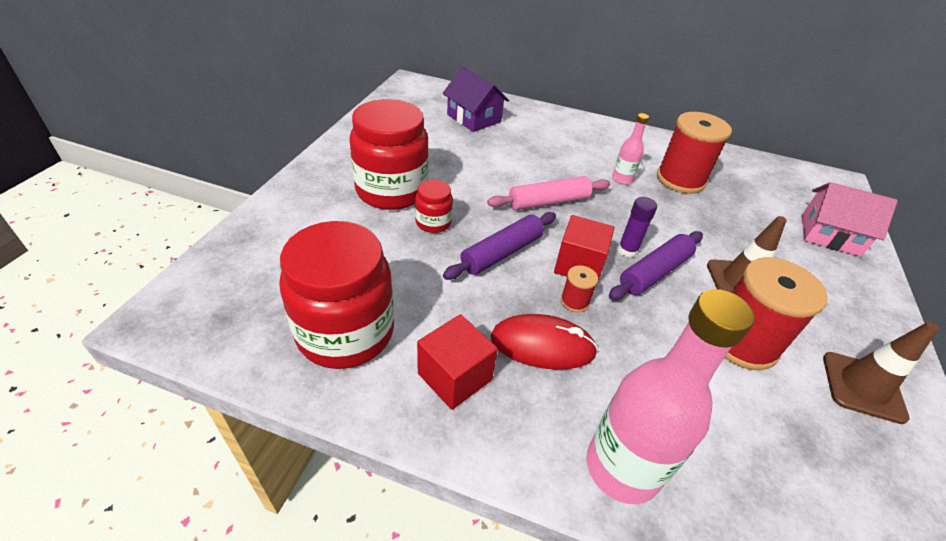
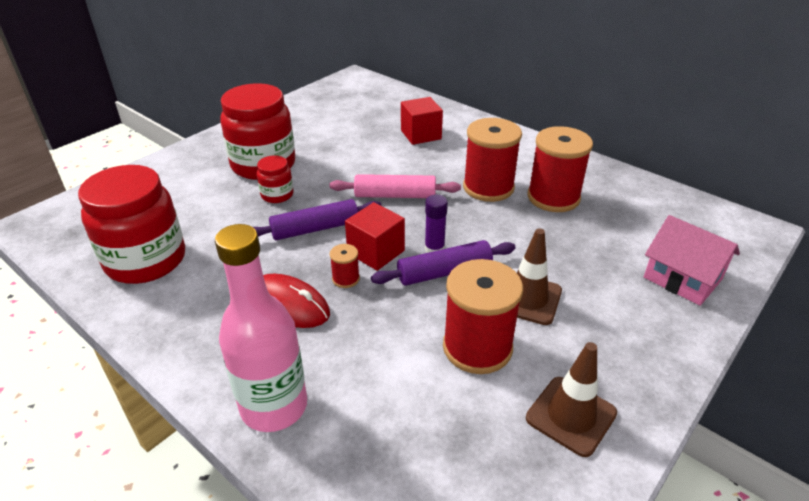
camera: 25 degrees right, 5 degrees down
(455, 376) = (199, 309): red cube -> red cube (421, 134)
(474, 118) = (387, 114): purple house -> none
(622, 179) = (488, 187): pink bottle -> red spool

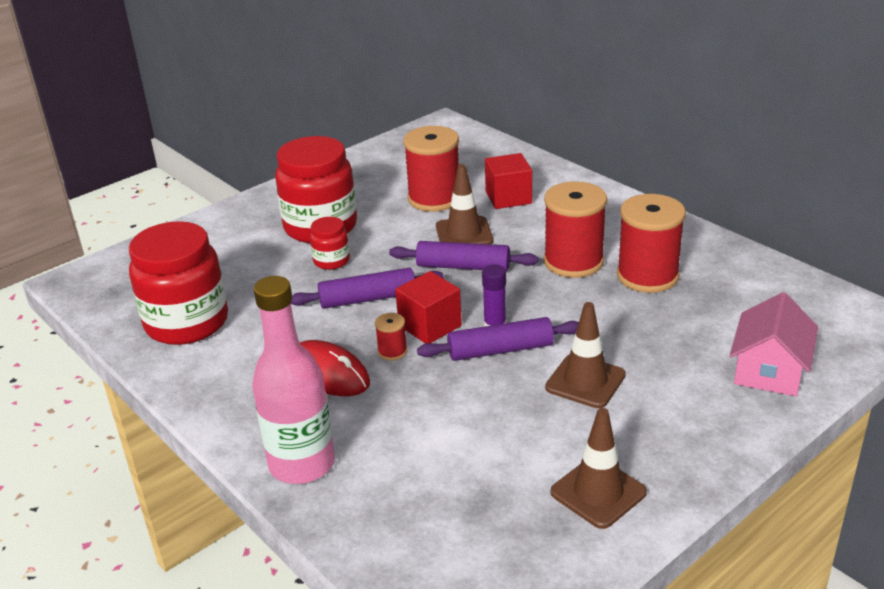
camera: 10 degrees right, 5 degrees down
(390, 166) = (464, 233): none -> brown traffic cone
(395, 195) = (463, 266): pink rolling pin -> purple rolling pin
(477, 347) = (517, 425): red spool -> red spool (434, 198)
(682, 278) = (769, 370): pink house -> pink house turned 60 degrees clockwise

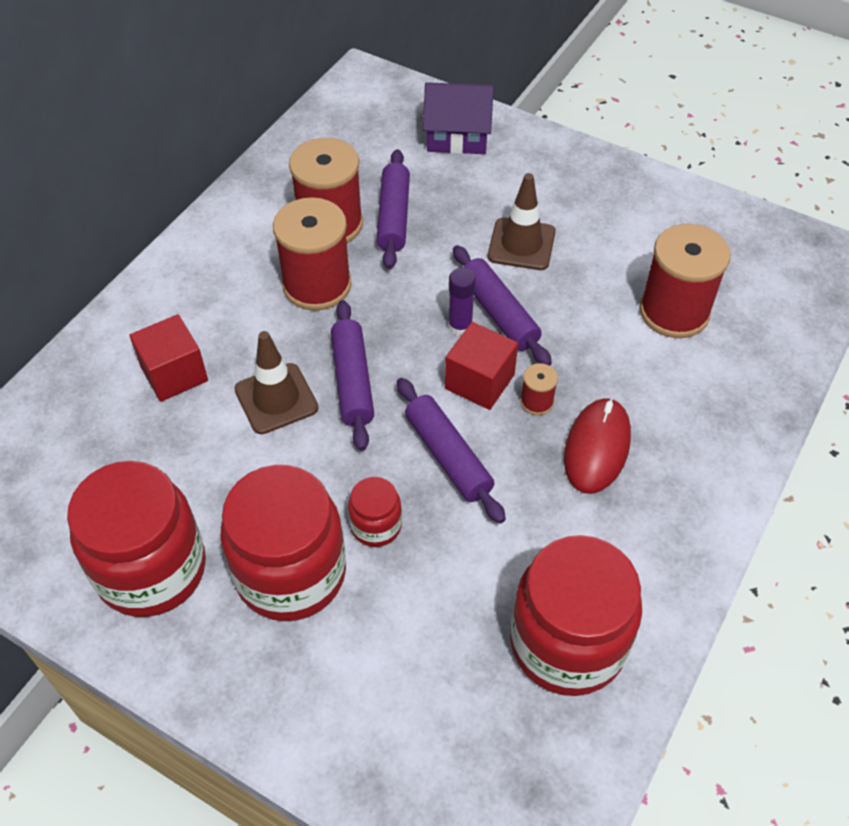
camera: 110 degrees left, 20 degrees up
(302, 464) = (733, 421): pink bottle -> none
(358, 183) = (151, 569): none -> red jar
(434, 198) = (188, 455): red spool -> red spool (674, 312)
(598, 492) = (655, 216): brown traffic cone -> none
(648, 310) = (393, 217): none -> purple rolling pin
(769, 370) = (457, 135): pink house -> purple house

